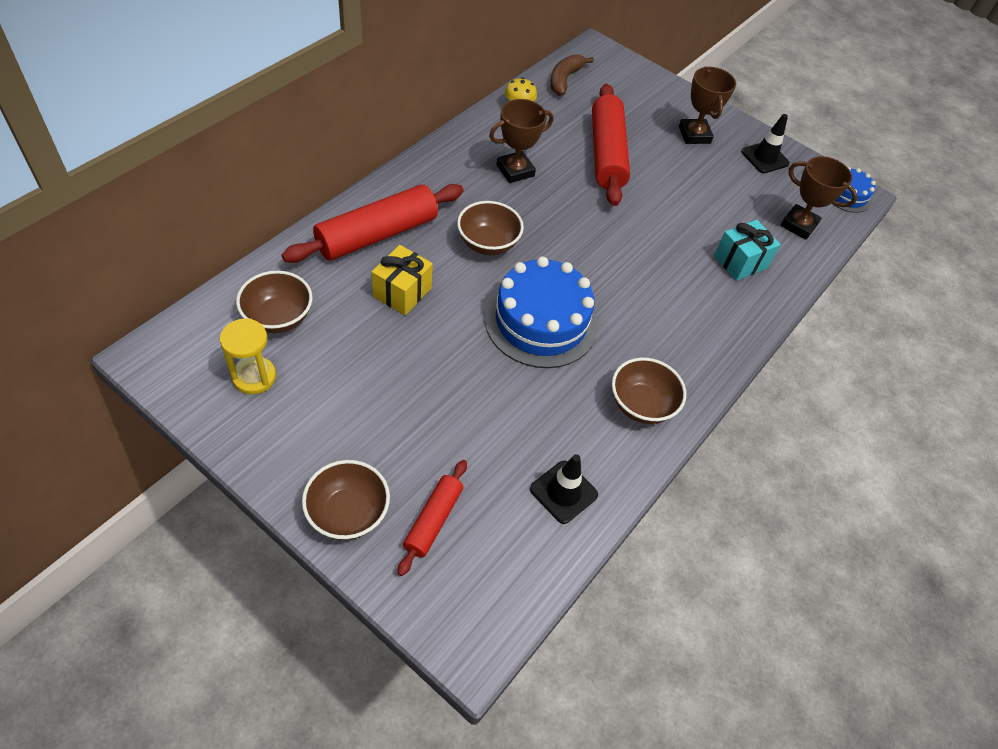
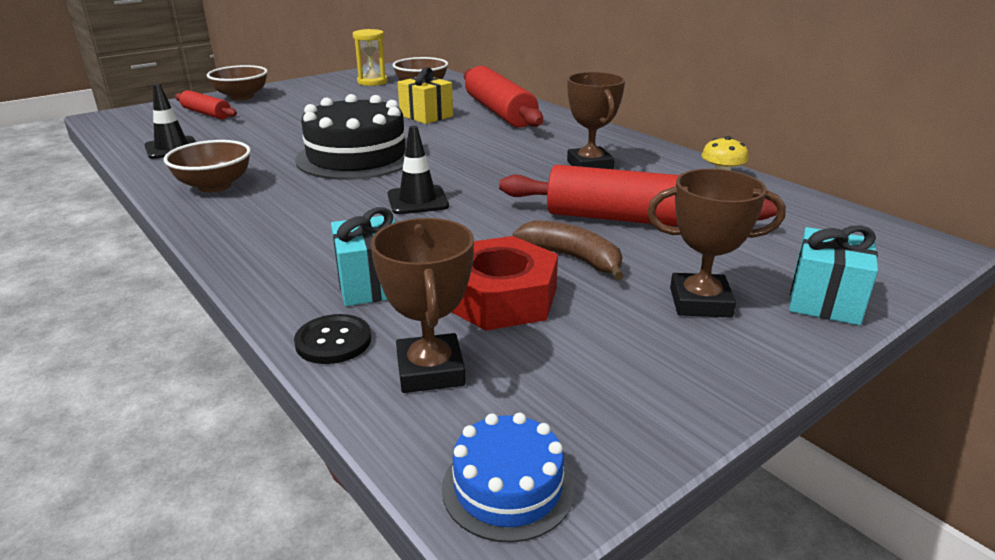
camera: 110 degrees right, 25 degrees down
(488, 244) = (473, 145): brown bowl -> none
(541, 321) = (357, 157): blue cake -> black cake
(564, 79) = (808, 211): brown banana -> brown banana (572, 258)
(672, 95) = (825, 300): none -> turquoise gift
(726, 207) = (500, 297): none -> red nut
(765, 158) = (644, 377): black traffic cone -> black traffic cone (417, 200)
(798, 225) = (430, 370): brown trophy -> brown trophy turned 60 degrees counterclockwise
(798, 265) = (333, 341): none -> black button

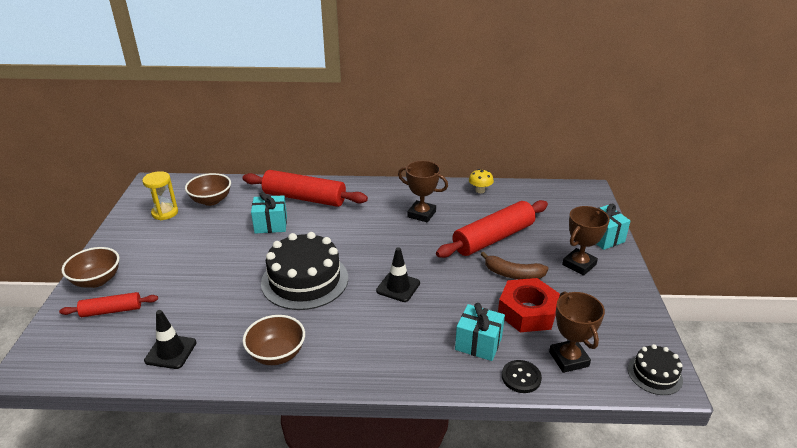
camera: 50 degrees left, 5 degrees up
(426, 116) = (271, 224): yellow gift -> turquoise gift
(430, 370) = (569, 359): brown trophy -> brown trophy turned 45 degrees clockwise
(508, 487) = (654, 374): blue cake -> black cake
(572, 258) = (513, 274): brown banana -> brown banana turned 150 degrees counterclockwise

